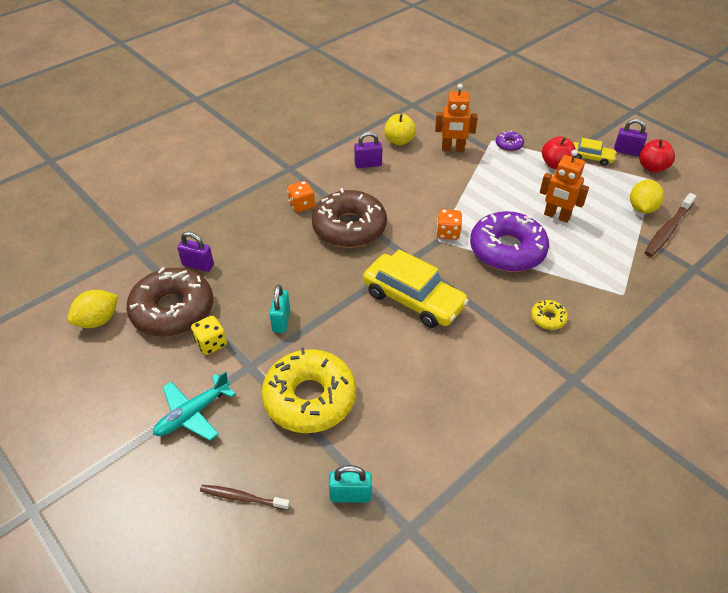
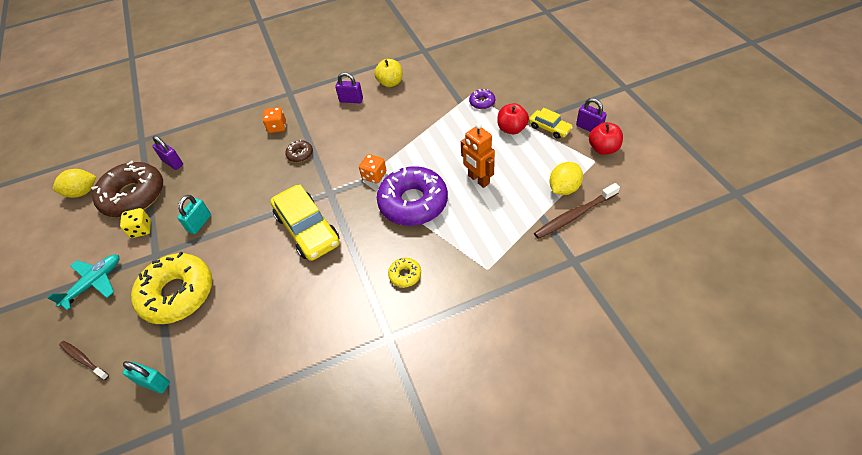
camera: 25 degrees right, 5 degrees up
(193, 414) = (94, 283): turquoise plane -> turquoise plane turned 150 degrees clockwise
(349, 227) = (300, 154): brown donut -> brown donut, size x0.43
(452, 149) = (430, 98): orange robot -> none

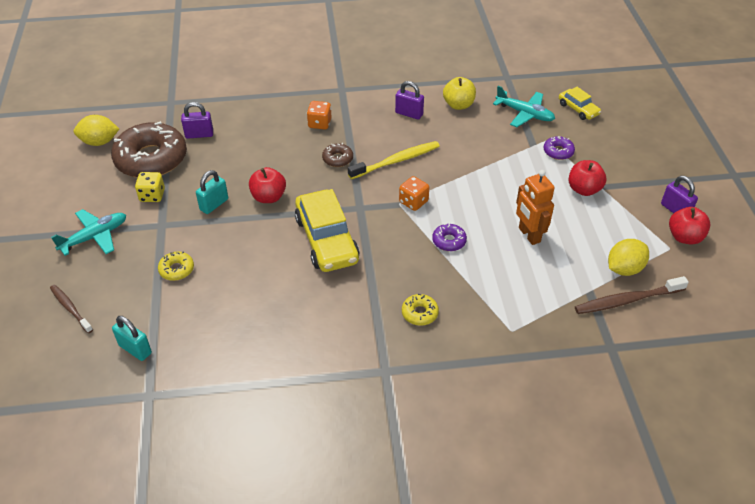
camera: 10 degrees right, 5 degrees down
(173, 163) = (199, 134): purple padlock -> purple padlock turned 60 degrees counterclockwise
(178, 294) = (176, 269): yellow donut -> yellow donut, size x0.43
(247, 204) = (268, 197): none -> red apple
(350, 144) = (396, 161): none -> yellow toothbrush
(413, 202) = (449, 241): purple donut -> purple donut, size x0.43
(446, 77) = (525, 114): none -> turquoise plane
(549, 128) = (628, 199): yellow car -> yellow car (578, 109)

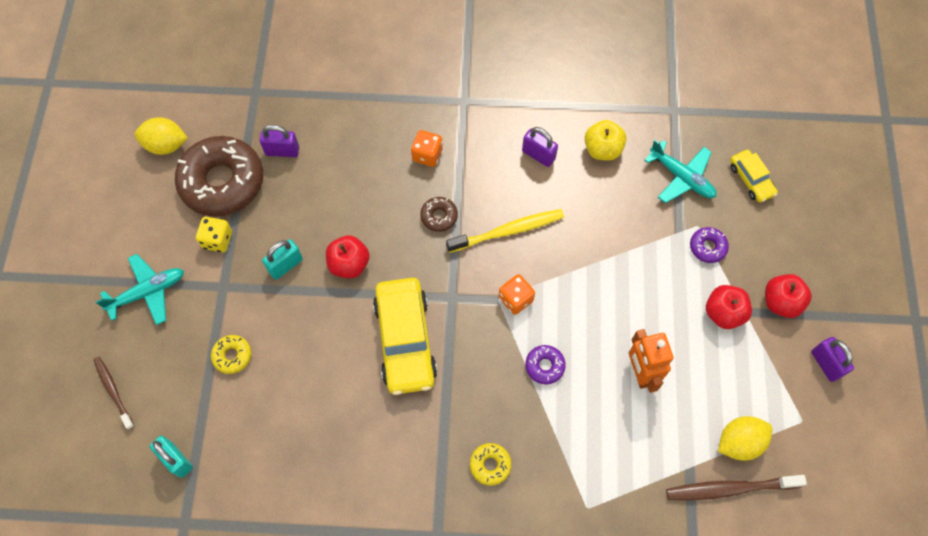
camera: 10 degrees right, 20 degrees up
(684, 237) = (824, 407): red apple -> red apple (781, 302)

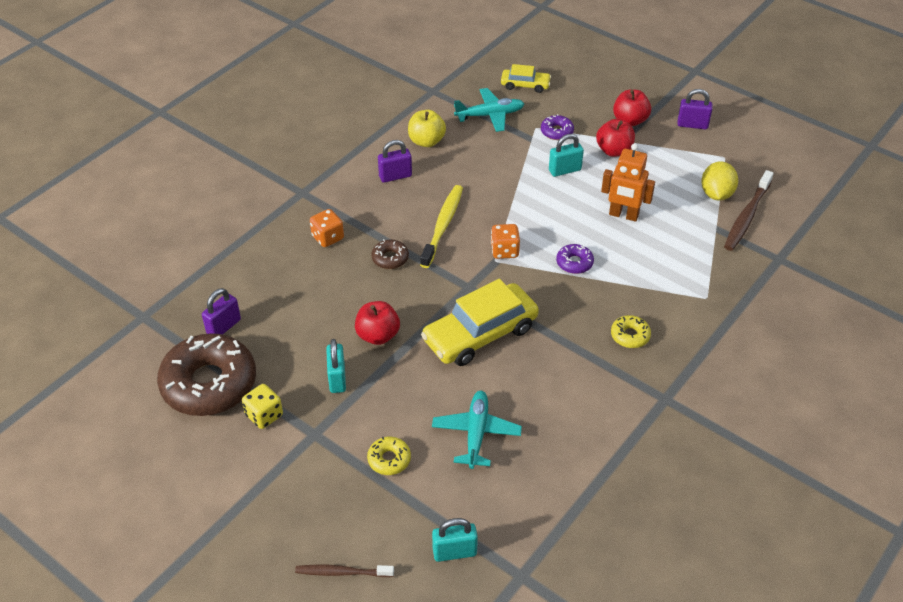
camera: 55 degrees left, 20 degrees down
(148, 292) = (265, 495): turquoise plane -> turquoise plane (476, 433)
(166, 145) = (125, 407): yellow lemon -> none
(405, 340) = (480, 334): yellow car -> yellow car turned 120 degrees clockwise
(659, 286) = (565, 170): none -> turquoise padlock

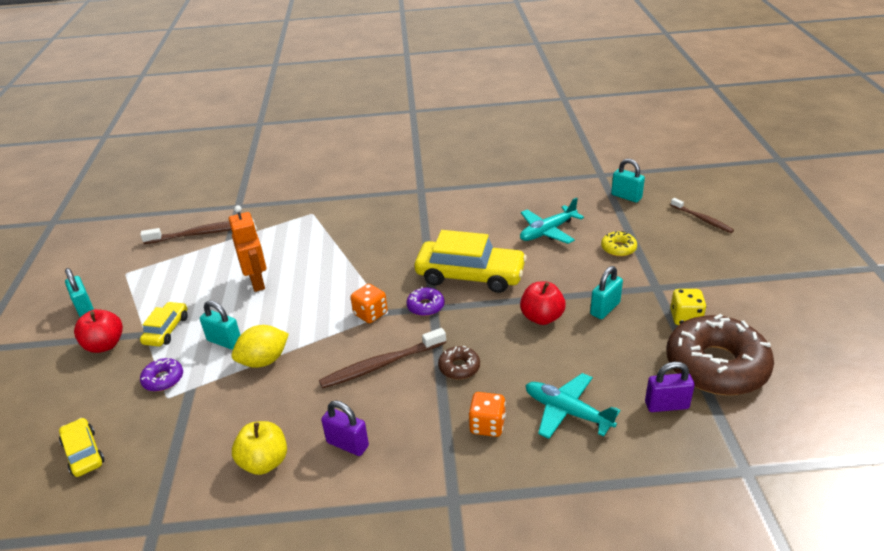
camera: 130 degrees left, 10 degrees down
(442, 226) = (382, 364): yellow toothbrush -> brown toothbrush
(490, 115) = (170, 444): turquoise plane -> turquoise plane (567, 412)
(574, 263) = (342, 276): purple donut -> purple donut (425, 306)
(614, 151) = (166, 330): red apple -> yellow car
(630, 336) = (386, 222): yellow donut -> none
(692, 125) = (85, 308): purple padlock -> turquoise padlock
(716, 194) = (184, 256): yellow lemon -> yellow lemon (264, 361)

